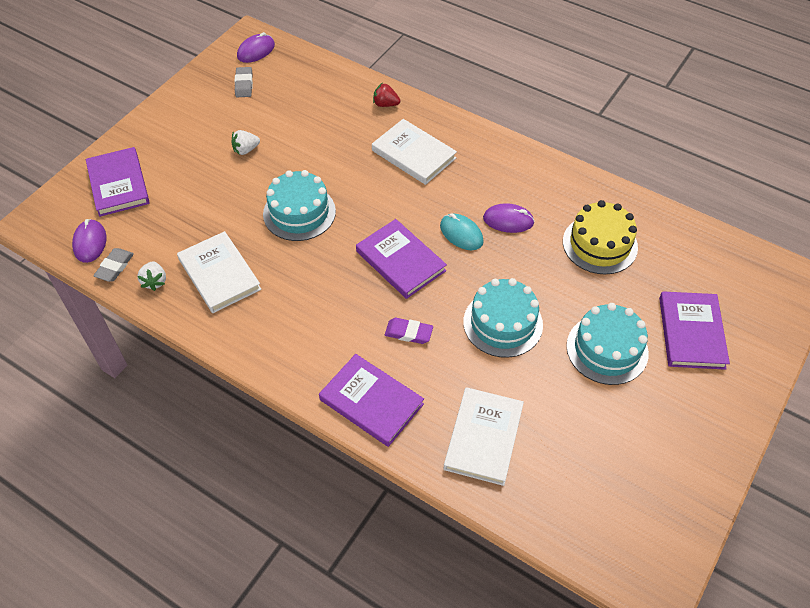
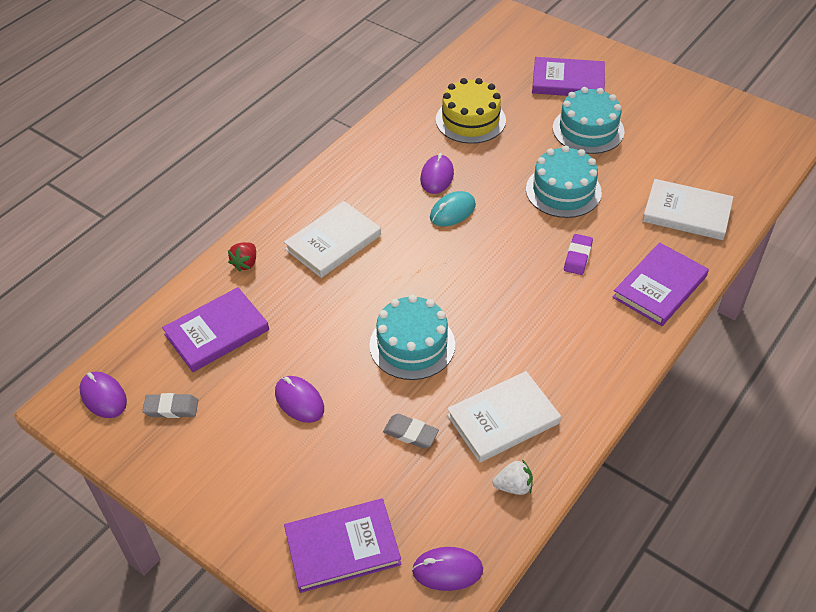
camera: 85 degrees left, 5 degrees down
(115, 267) = (490, 534): grey eraser -> grey eraser (410, 433)
(246, 150) = (299, 401): white strawberry -> purple mouse
(400, 261) = (487, 259): purple book -> purple book (217, 332)

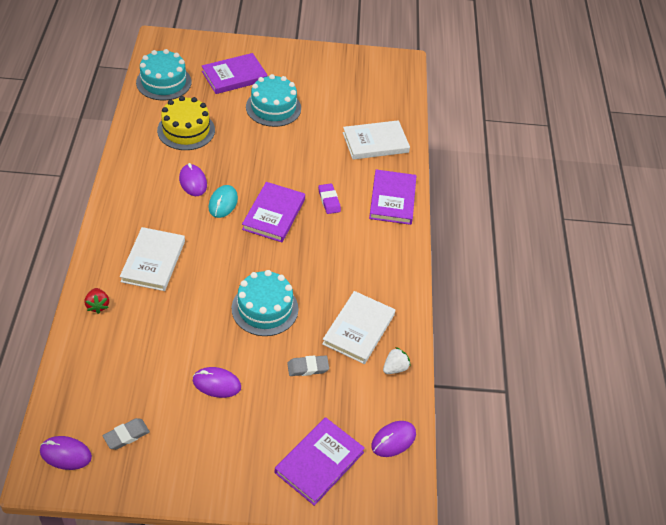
camera: 40 degrees left, 0 degrees up
(217, 332) = (116, 365): purple book -> purple book (274, 214)
(563, 191) = (287, 158): turquoise cake -> turquoise cake (163, 82)

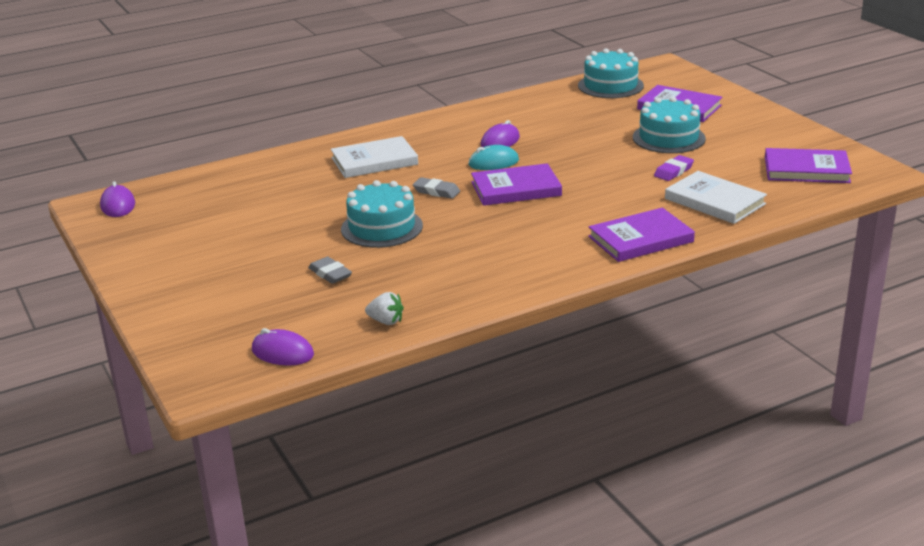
camera: 65 degrees right, 20 degrees down
(98, 305) = (292, 159): red strawberry -> none
(126, 435) = (160, 221): grey eraser -> grey eraser (436, 191)
(186, 130) = (563, 115): yellow cake -> none
(216, 384) = (259, 238): purple mouse -> none
(319, 462) = (212, 320): purple book -> purple book (806, 170)
(329, 200) = (580, 208): purple eraser -> purple eraser (673, 171)
(358, 329) = (416, 283): white book -> none

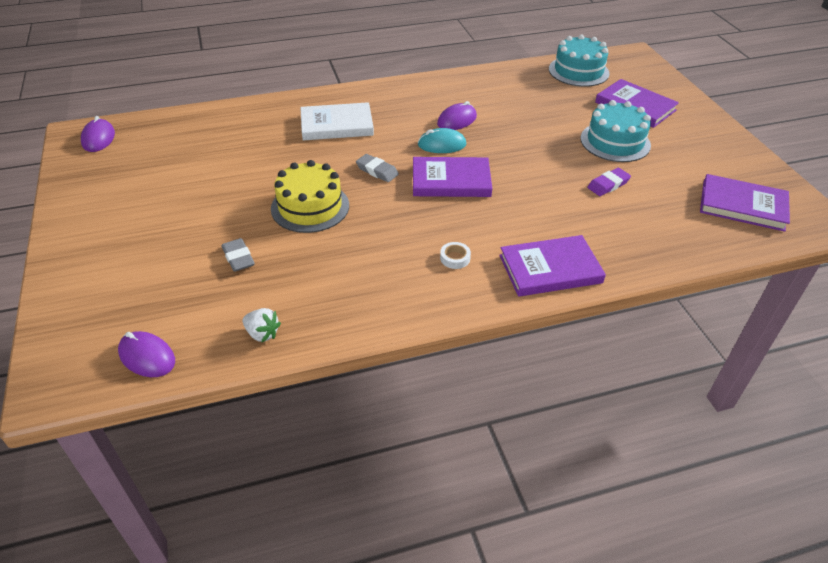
camera: 10 degrees right, 15 degrees up
(382, 227) = (310, 207): turquoise cake -> yellow cake
(546, 244) = (455, 258): none -> white tape
(715, 201) = (639, 231): white book -> none

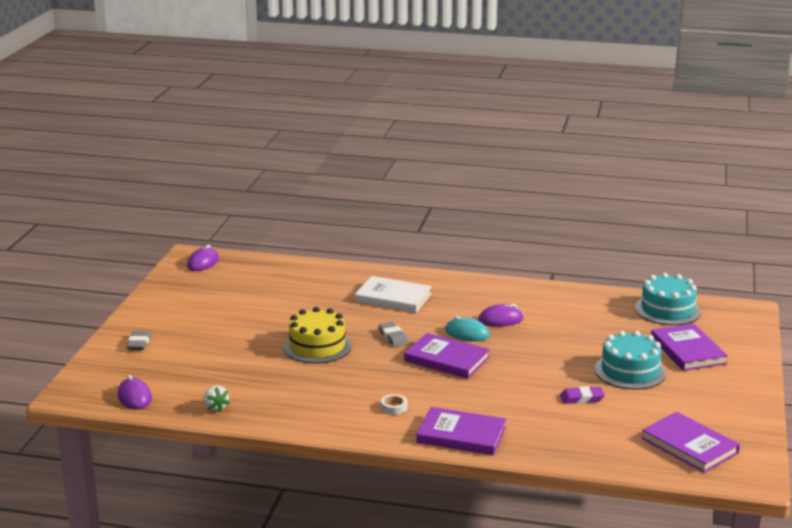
camera: 30 degrees right, 20 degrees down
(238, 258) = (237, 362): grey eraser -> grey eraser (139, 343)

